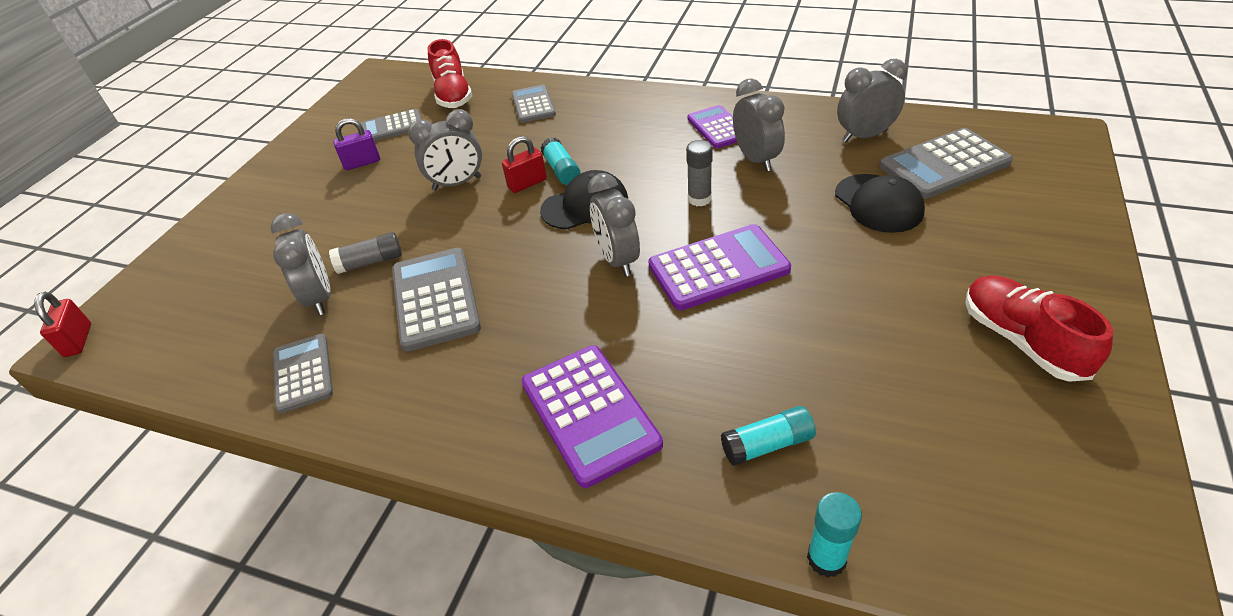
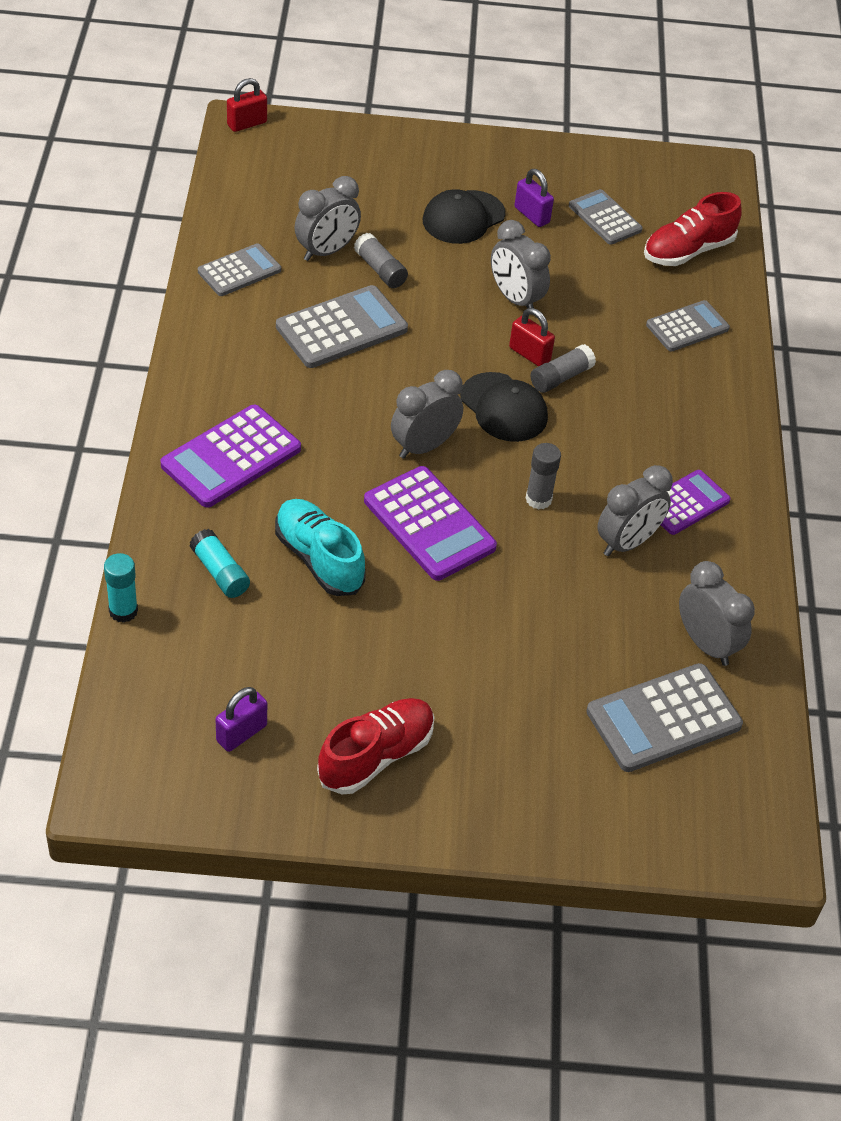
camera: 65 degrees right, 5 degrees up
(561, 170) = (561, 377): turquoise glue stick -> grey glue stick
(755, 354) = (318, 559): none -> turquoise shoe
(878, 203) = (569, 653): black cap -> black cap (463, 217)
(944, 164) = (663, 718): grey calculator -> grey calculator turned 75 degrees counterclockwise
(1013, 451) = (241, 733): none -> purple padlock

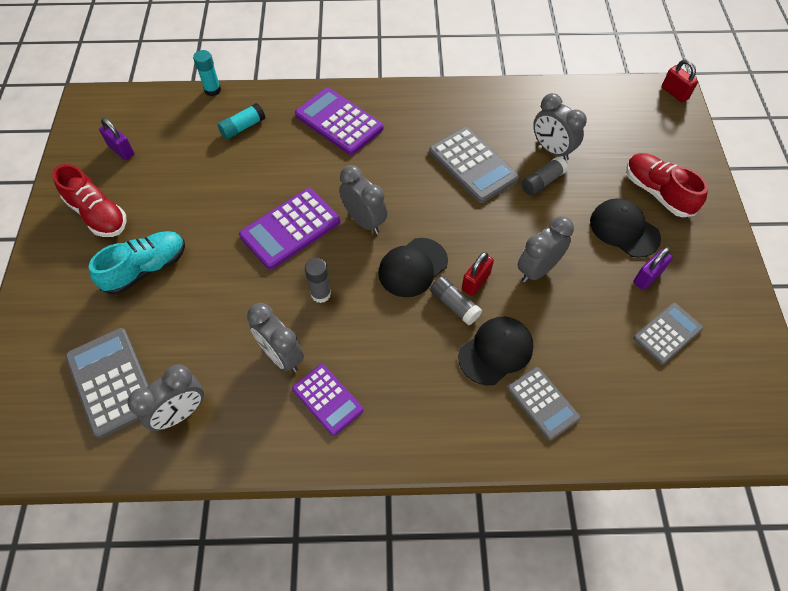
camera: 90 degrees right, 10 degrees up
(239, 271) = (514, 106): grey calculator -> none
(318, 559) = (256, 172): turquoise shoe -> turquoise shoe (146, 269)
(624, 352) = (496, 351): none -> black cap
(688, 251) = (649, 405): red shoe -> red shoe (657, 192)

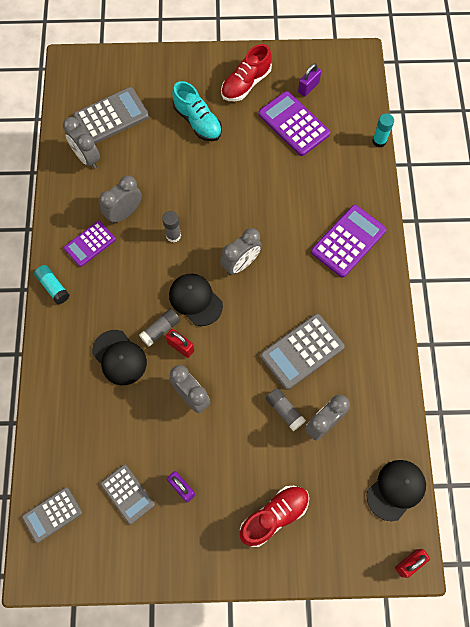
camera: 90 degrees right, 10 degrees up
(243, 127) = (337, 168): turquoise glue stick -> turquoise glue stick (53, 287)
(290, 229) = (233, 211): purple calculator -> purple calculator (293, 124)
(543, 403) = (75, 387): grey calculator -> grey calculator (52, 514)
(624, 229) = (232, 476): black cap -> black cap (396, 490)

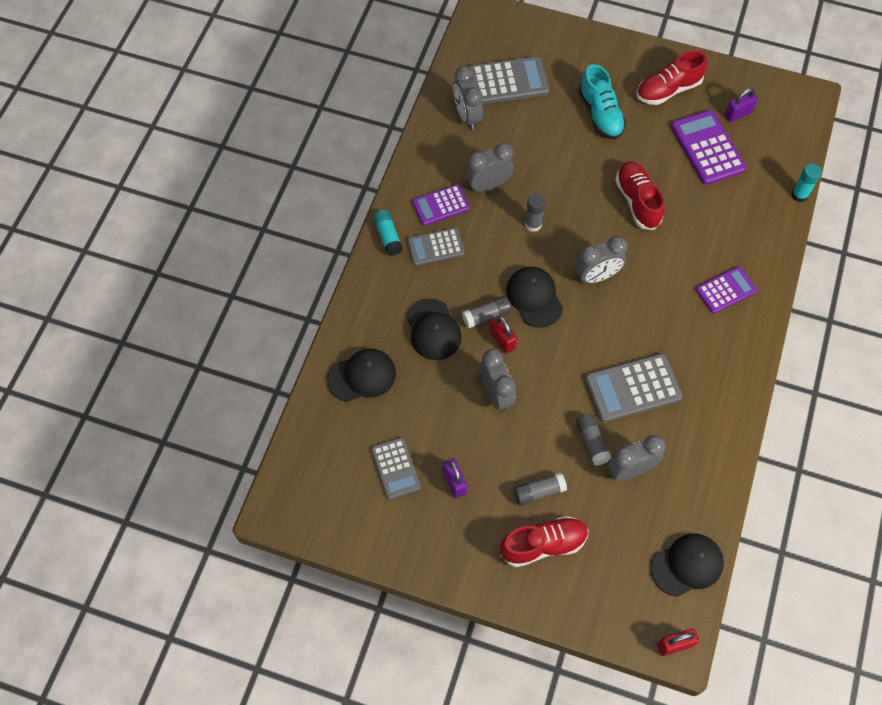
camera: 20 degrees right, 5 degrees down
(52, 514) = (311, 461): grey calculator -> grey calculator (435, 247)
(71, 421) = (362, 376): none -> black cap
(252, 188) = (637, 201): none -> red shoe
(255, 470) = (539, 491): none -> grey glue stick
(348, 241) = (725, 290): purple calculator -> purple calculator, size x0.65

